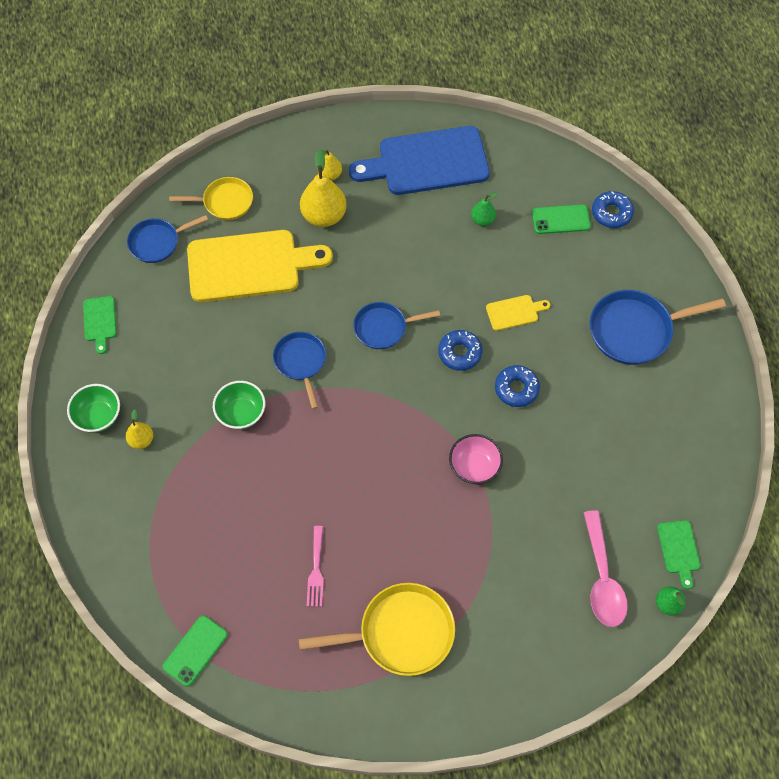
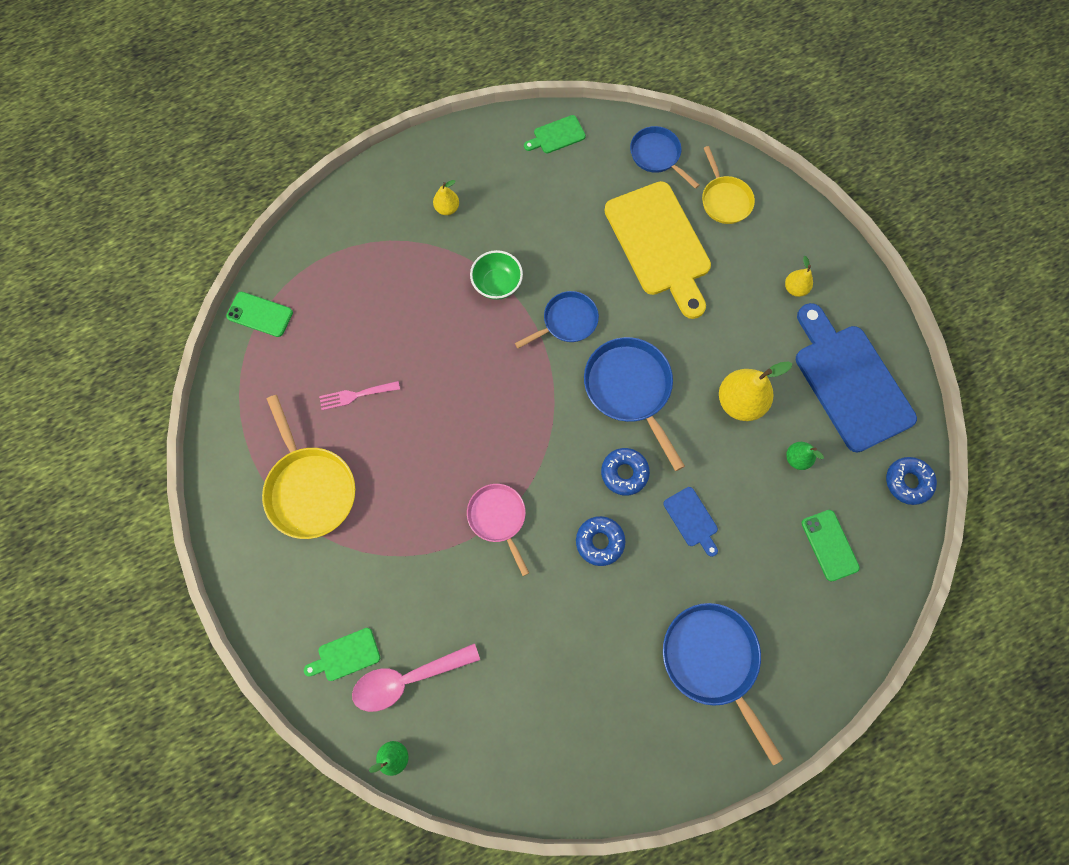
camera: 75 degrees right, 10 degrees up
(98, 416) = (461, 166): green bowl -> none
(324, 216) = (742, 296): yellow pear -> yellow pear (739, 402)
(384, 328) = (630, 389): blue pan -> blue pan, size x1.58
(474, 467) = (498, 518): pink bowl -> pink pan
(514, 312) = (692, 519): yellow cutting board -> blue cutting board
(611, 213) = (860, 602): blue donut -> blue donut (907, 482)
(679, 550) = (458, 758): green cutting board -> green cutting board (346, 655)

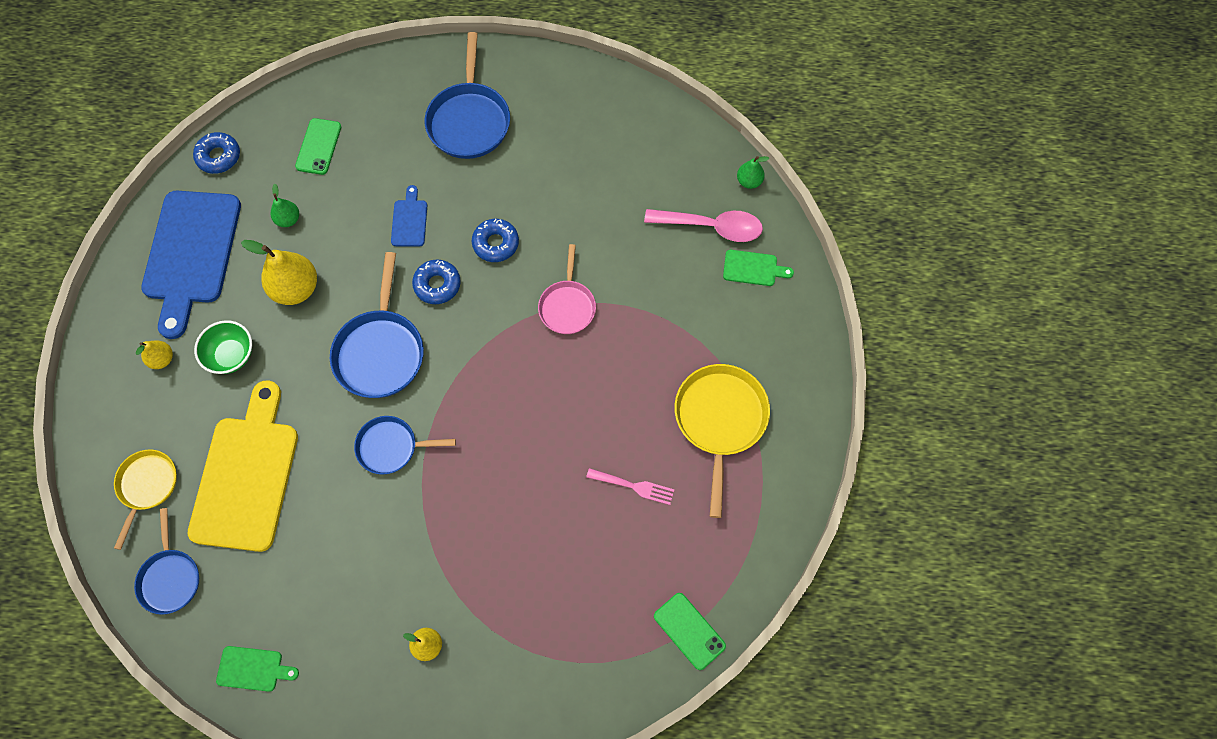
camera: 150 degrees left, 5 degrees down
(497, 284) = (431, 525): green bowl -> green bowl (231, 355)

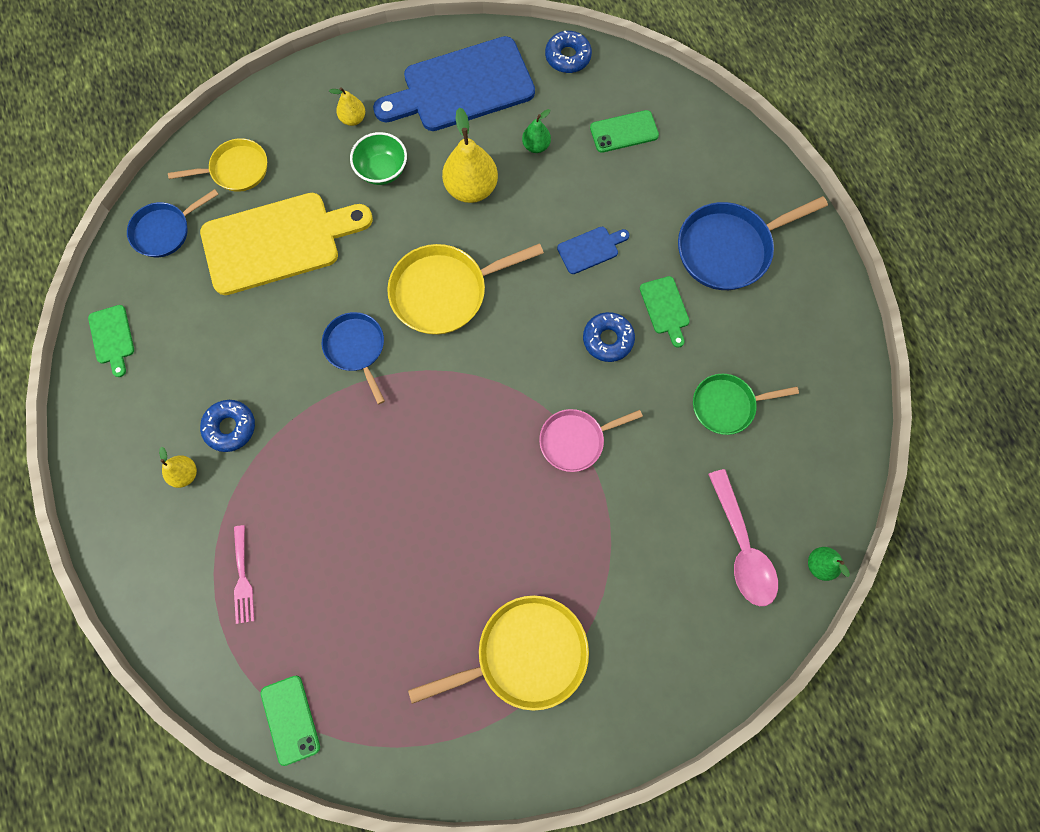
camera: 65 degrees right, 5 degrees up
(380, 351) = (445, 291): blue pan -> yellow pan
(437, 285) = (536, 307): blue donut -> blue donut (230, 427)
(597, 184) = (727, 405): none -> green pan
(634, 486) = (415, 596): pink fork -> pink fork (242, 578)
(689, 631) = (290, 719): green phone -> green phone turned 45 degrees counterclockwise
(753, 268) = (716, 615): green cutting board -> green cutting board (665, 308)

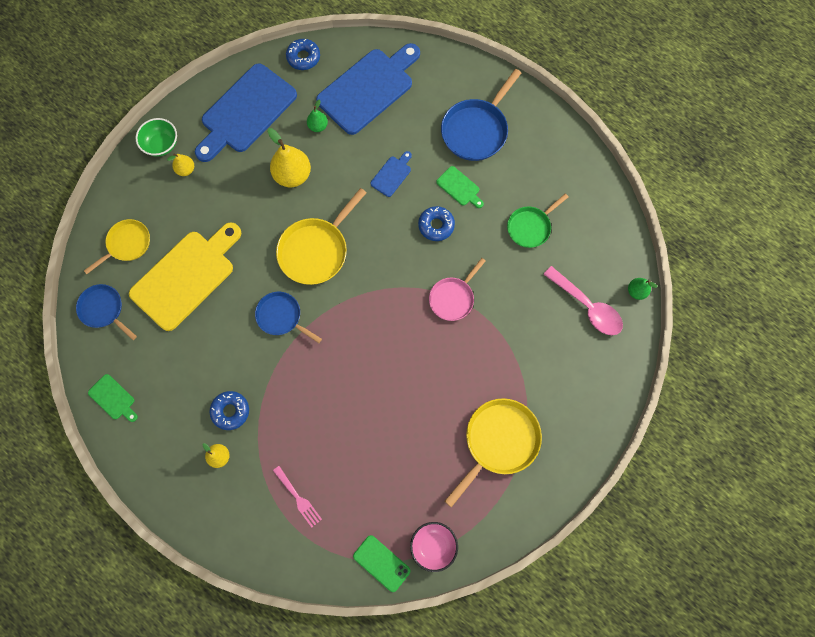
camera: 30 degrees left, 0 degrees up
(165, 231) = (104, 310): blue pan -> blue pan turned 105 degrees clockwise
(365, 737) = (433, 546): none -> pink bowl
(382, 170) = (227, 194): green bowl -> green bowl (161, 145)
(624, 132) = (368, 88): green phone -> blue cutting board

